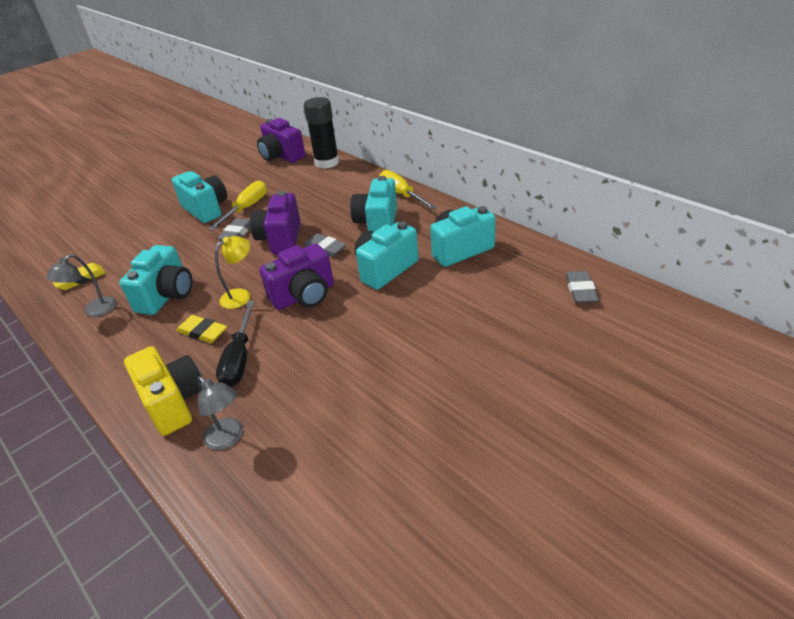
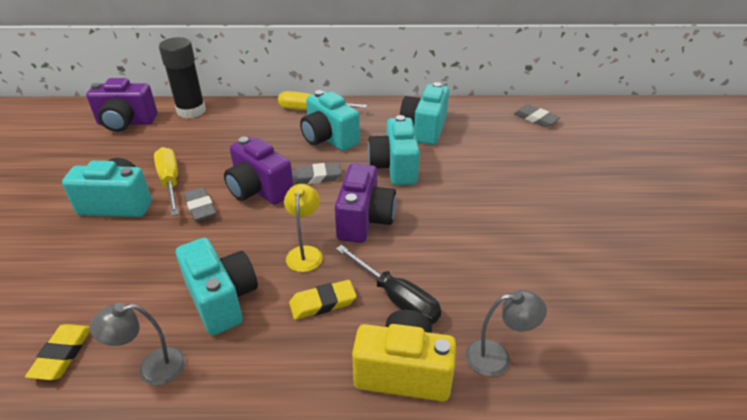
camera: 50 degrees left, 0 degrees up
(95, 311) = (152, 368): grey lamp -> grey lamp turned 90 degrees clockwise

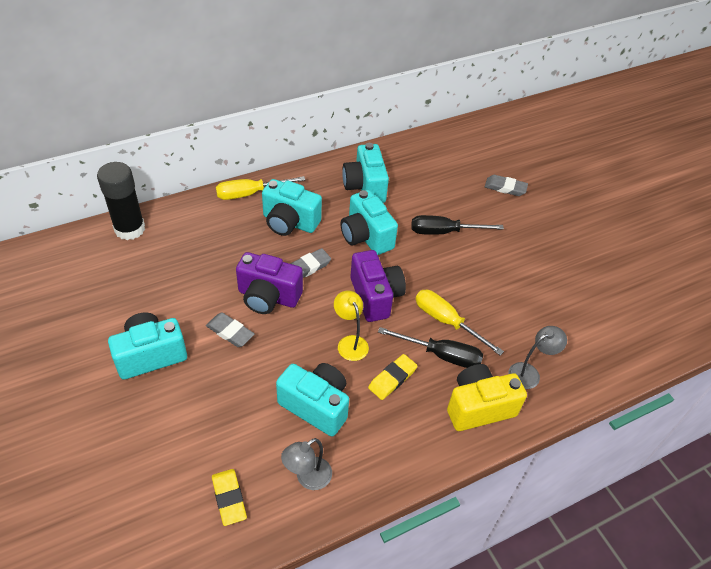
camera: 30 degrees left, 10 degrees up
(126, 123) = (72, 264): purple camera -> none
(170, 182) = (180, 316): yellow screwdriver -> yellow screwdriver (446, 322)
(483, 185) = (444, 232): none -> black screwdriver
(536, 119) = (448, 149): grey eraser -> grey eraser (505, 188)

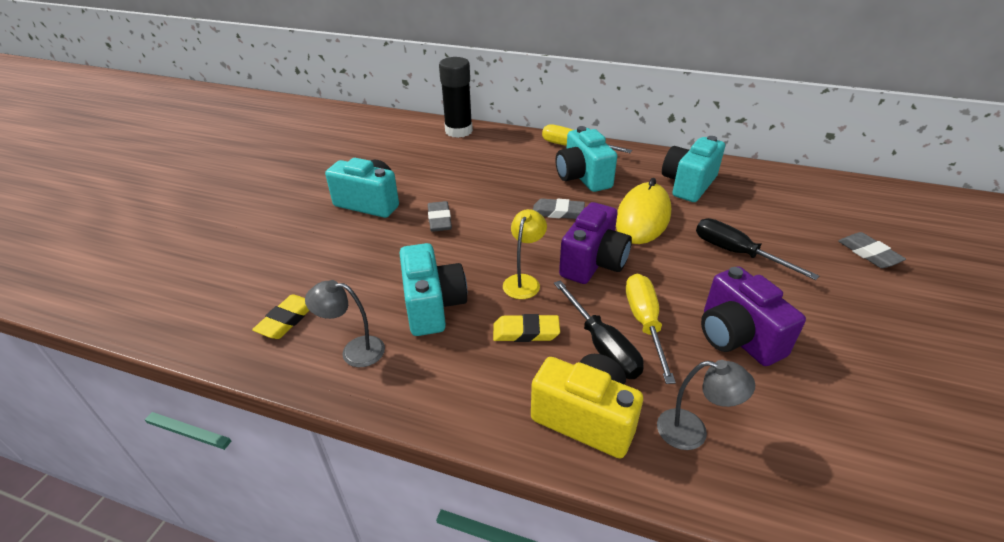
camera: 50 degrees right, 10 degrees down
(268, 297) = (498, 214): purple camera -> purple camera (737, 337)
(366, 236) = (642, 217): turquoise camera -> yellow mouse

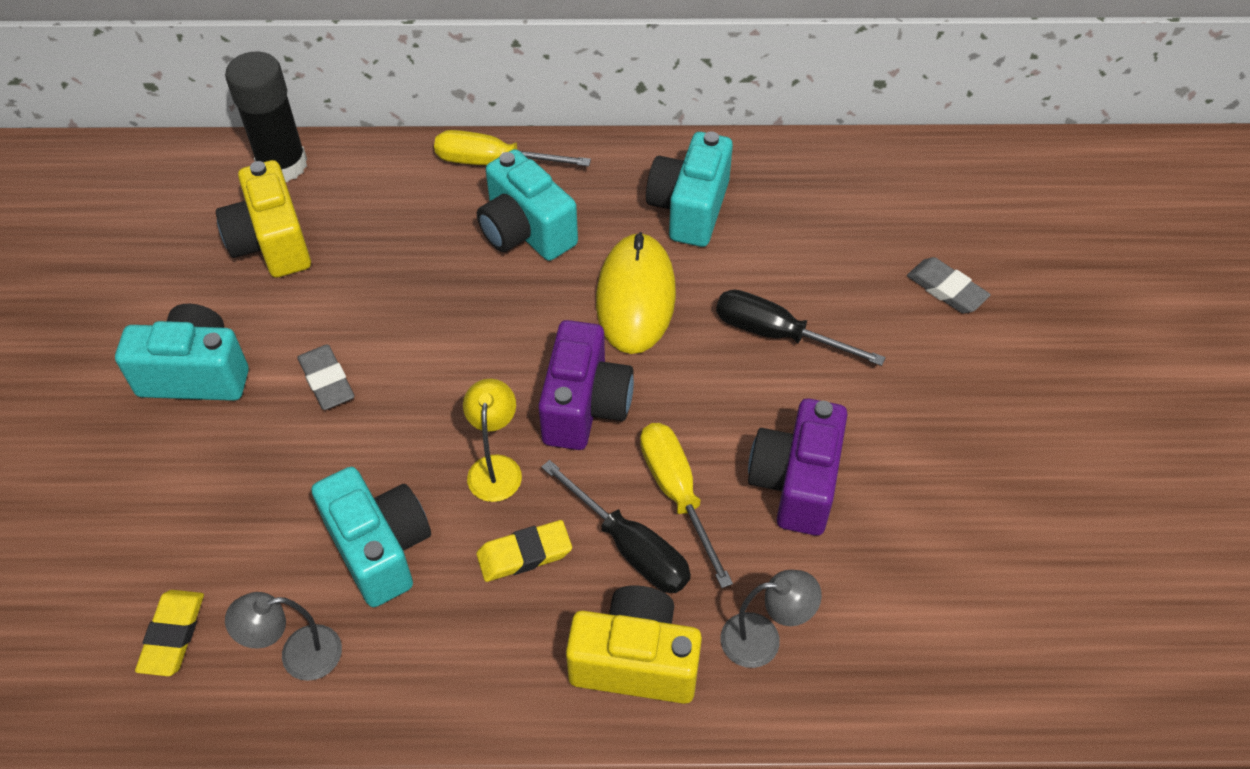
camera: 20 degrees left, 15 degrees up
(438, 159) = (272, 243): none -> yellow camera
(558, 212) = (507, 318): grey eraser -> none
(737, 337) = (796, 483): purple camera -> purple camera turned 60 degrees clockwise

